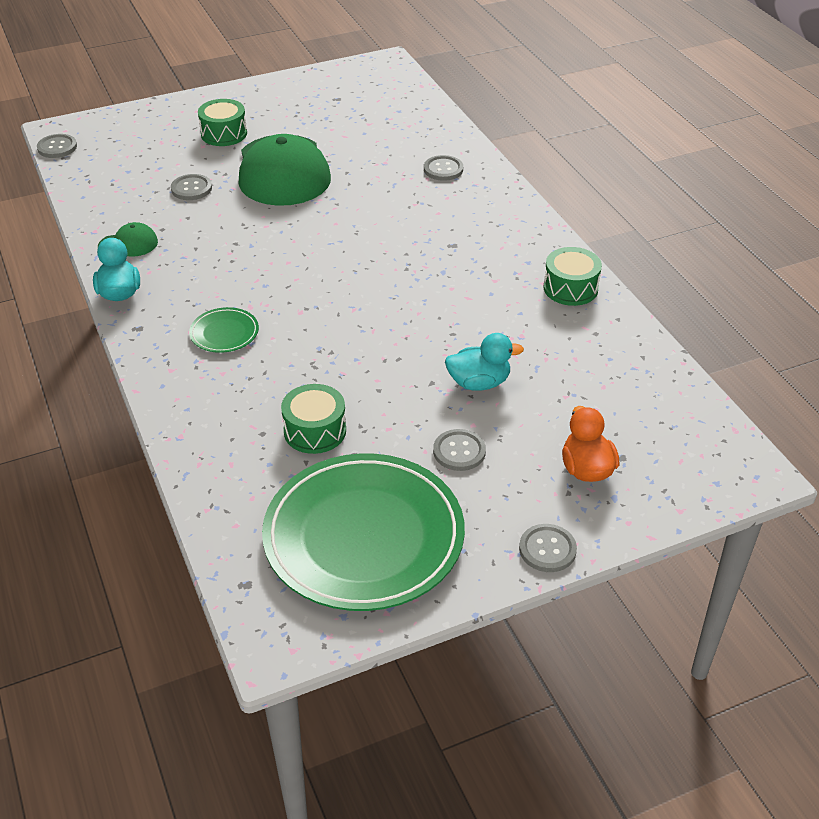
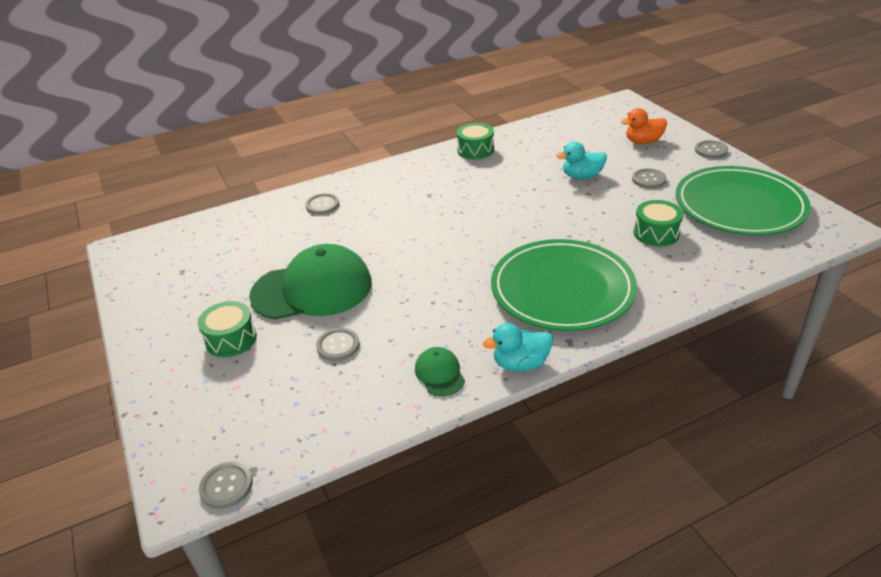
camera: 90 degrees left, 5 degrees down
(224, 333) = (562, 289): green plate -> green plate, size x2.43
(479, 383) = (582, 176): turquoise duck -> turquoise duck turned 90 degrees counterclockwise

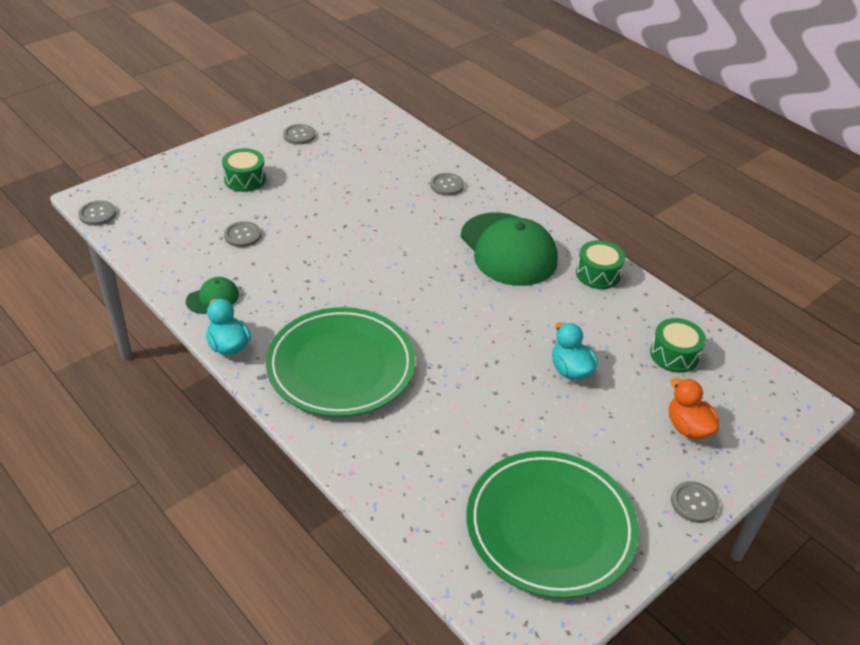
camera: 70 degrees right, 5 degrees up
(312, 289) = (314, 206): green cap -> green cap (508, 249)
(648, 179) = (586, 433): grey button -> grey button (299, 135)
(656, 233) = (463, 440): green drum -> green drum (674, 354)

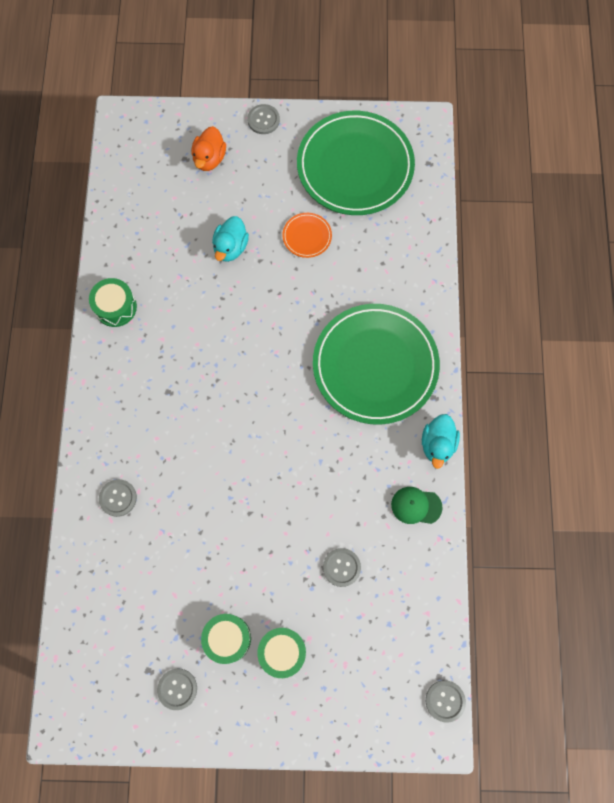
camera: 135 degrees left, 30 degrees up
(508, 249) = (151, 382): green cap -> none
(517, 425) = (307, 236): none -> orange plate
(674, 354) = (152, 207): green drum -> green drum (227, 638)

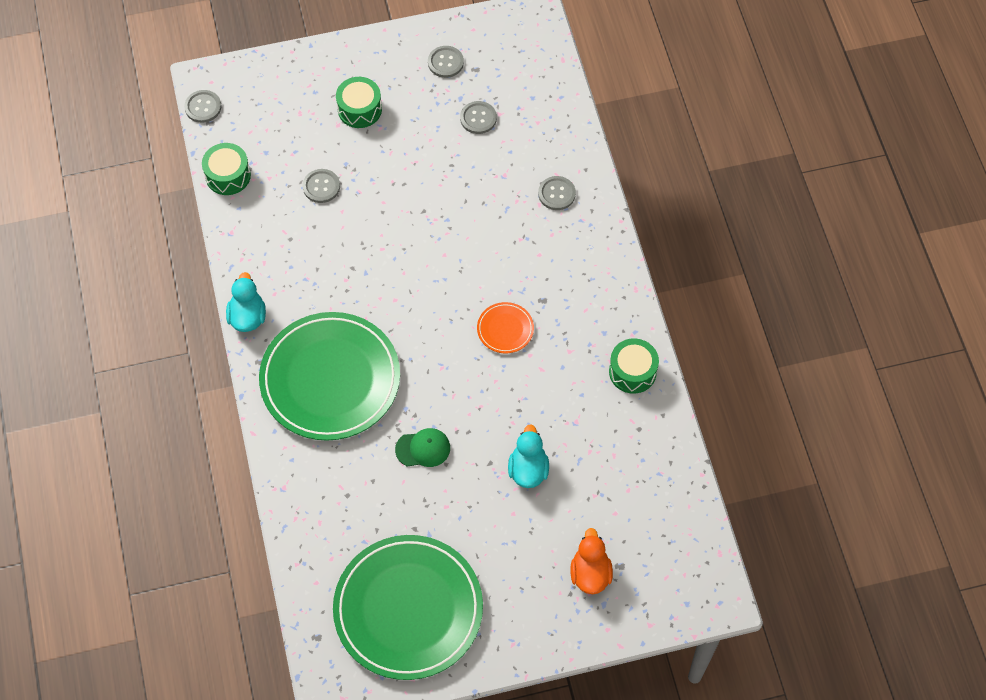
camera: 165 degrees right, 10 degrees down
(227, 638) = (413, 108): green drum -> green drum (228, 175)
(263, 120) = (540, 644): grey button -> grey button (478, 118)
(307, 236) = (443, 505): orange plate -> orange plate (505, 329)
(416, 506) = (259, 255): green cap -> green cap (423, 448)

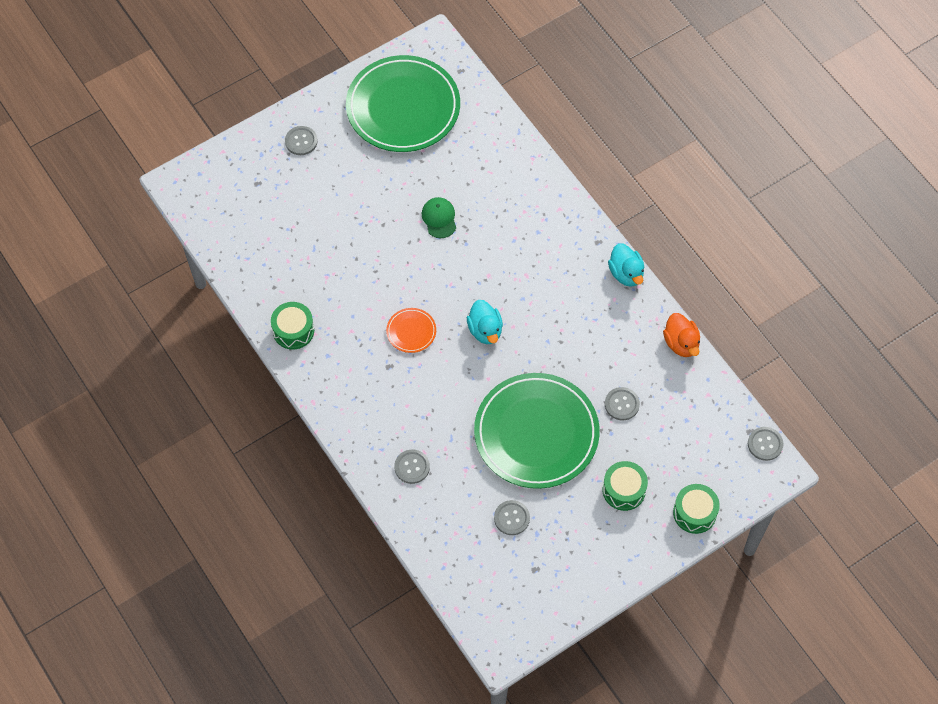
camera: 160 degrees right, 0 degrees up
(228, 175) = (707, 387): green drum -> green drum (694, 513)
(330, 379) = (535, 246): green plate -> green plate (536, 433)
(423, 448) = (439, 218): green cap -> green cap turned 105 degrees clockwise
(445, 62) = (566, 567): grey button -> grey button (301, 141)
(528, 469) = (351, 229): turquoise duck -> turquoise duck (485, 330)
(590, 573) = (278, 171): orange duck -> orange duck (681, 343)

